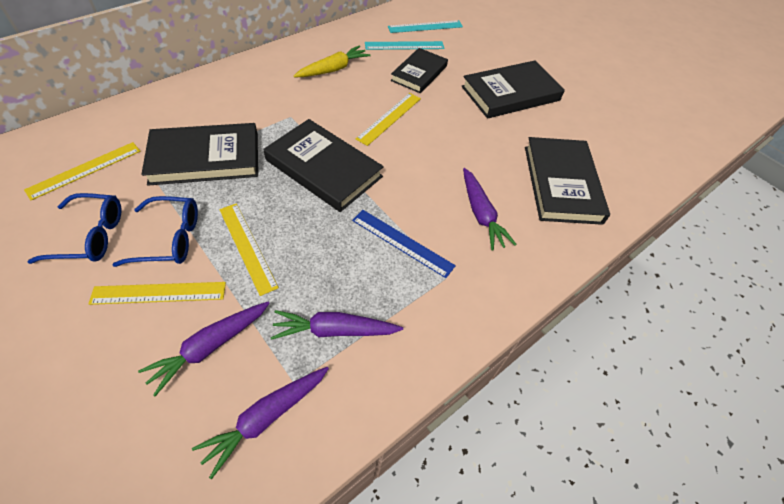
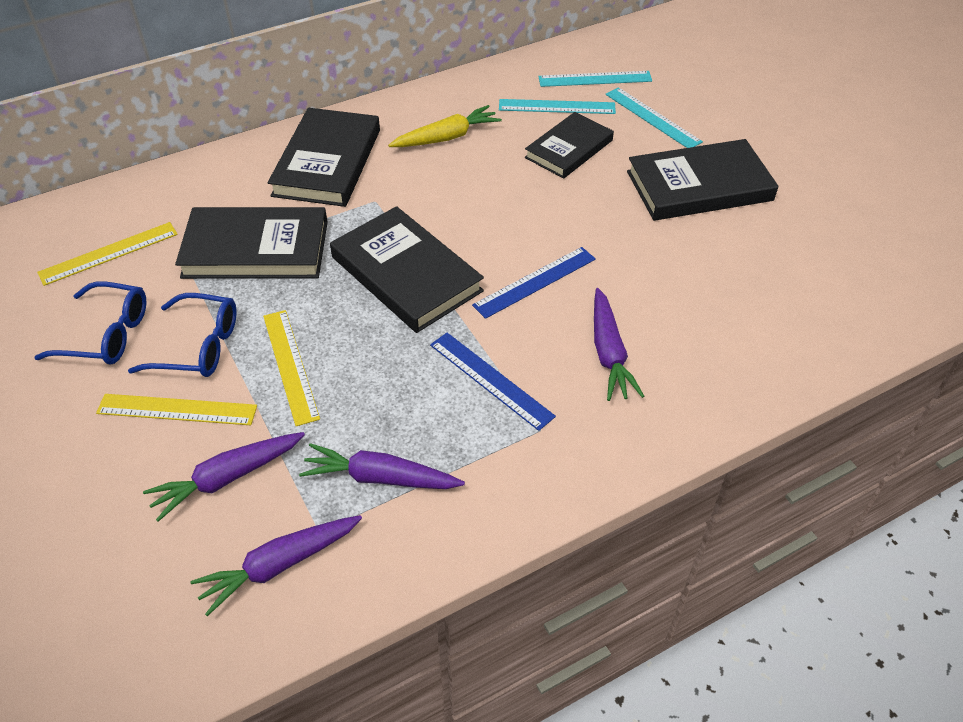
camera: 15 degrees right, 5 degrees down
(389, 118) = (511, 211): yellow ruler -> none
(417, 167) = (535, 282): none -> blue ruler
(468, 50) = (652, 118): none -> turquoise ruler
(561, 183) = (740, 321): black book -> black book (327, 162)

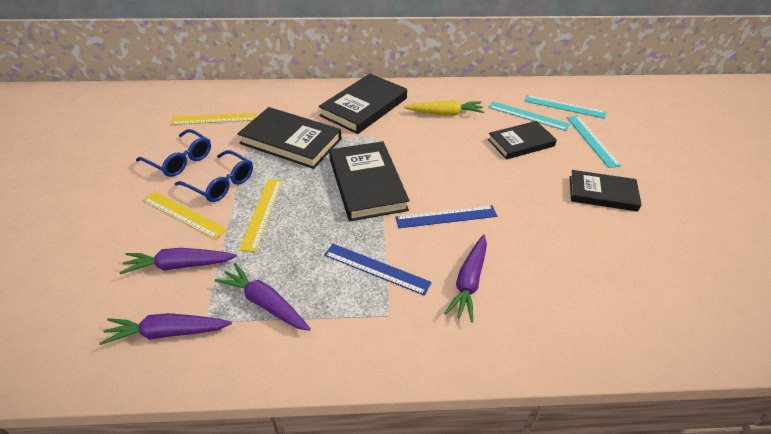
camera: 25 degrees right, 5 degrees down
(491, 380) = (376, 268): blue ruler -> blue ruler turned 45 degrees counterclockwise
(699, 186) = (602, 193): black book -> black book, size x0.66

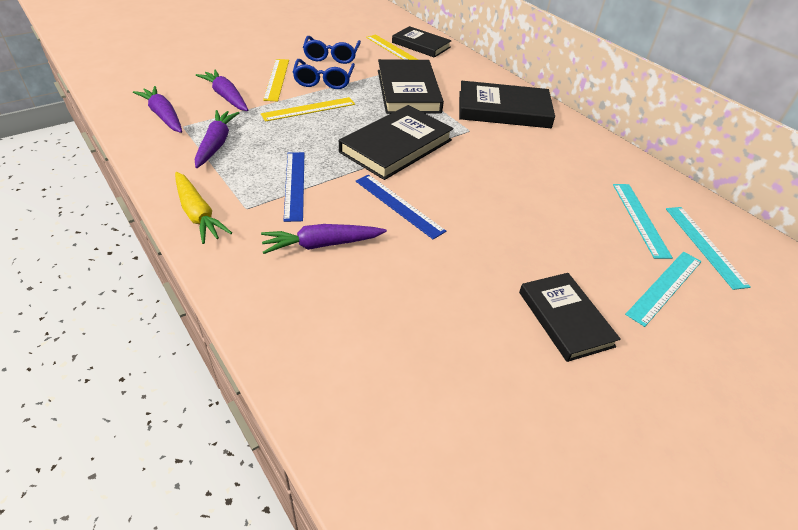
camera: 55 degrees right, 0 degrees up
(444, 113) = (559, 158): yellow carrot -> yellow carrot (198, 214)
(521, 143) = (579, 226): black book -> black book (421, 45)

